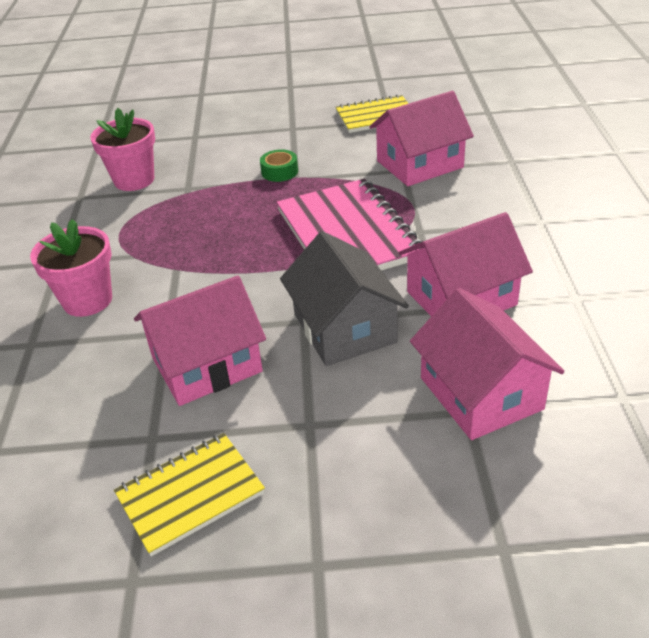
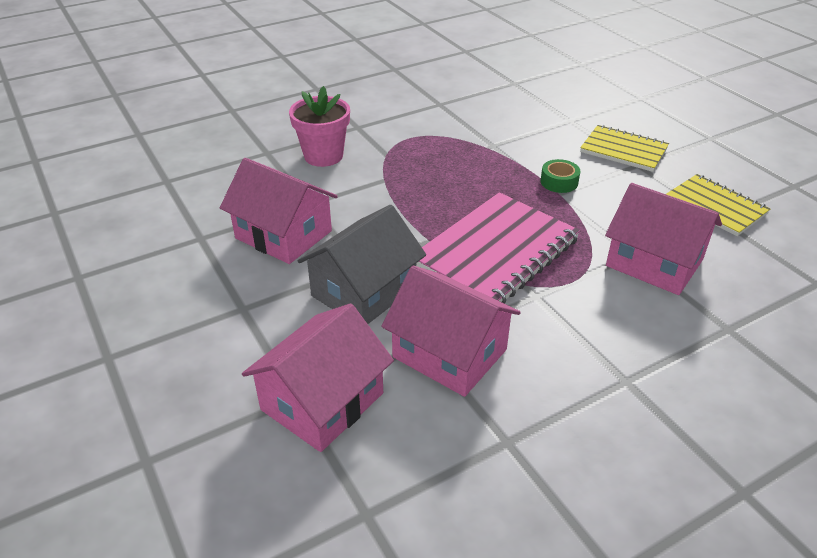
camera: 60 degrees right, 0 degrees up
(134, 180) = (481, 117): pink flower pot -> none
(190, 494) = (154, 274): yellow notebook -> yellow notebook (623, 150)

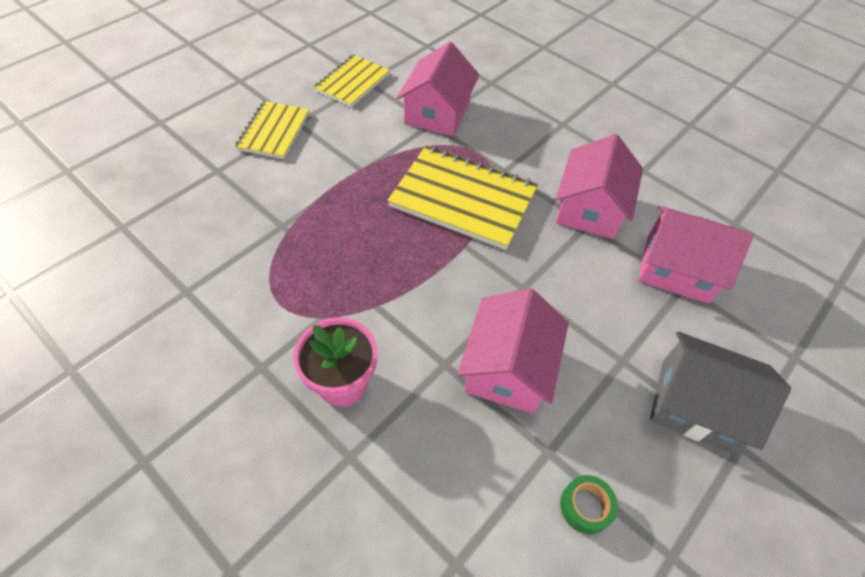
camera: 110 degrees left, 15 degrees up
(364, 291) = (554, 276): grey house -> grey house (696, 405)
(496, 252) = (463, 199): pink notebook -> yellow notebook
(559, 182) = (342, 170): green tape -> green tape (585, 506)

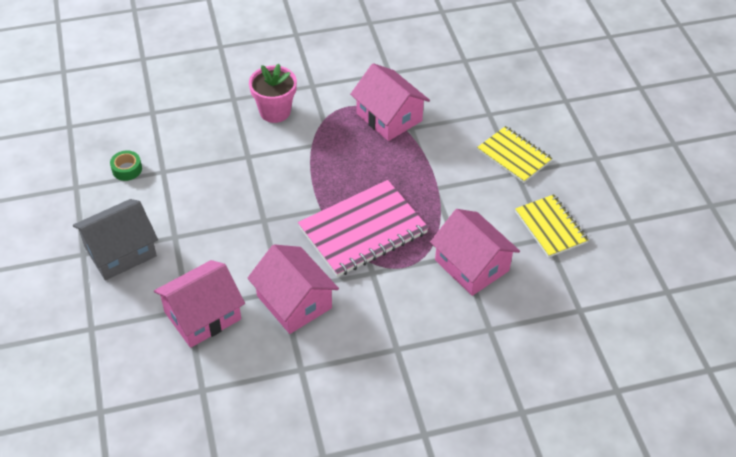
camera: 125 degrees right, 5 degrees down
(463, 199) = (363, 230): yellow notebook -> pink notebook
(507, 368) = (220, 181): pink house -> pink house (389, 117)

